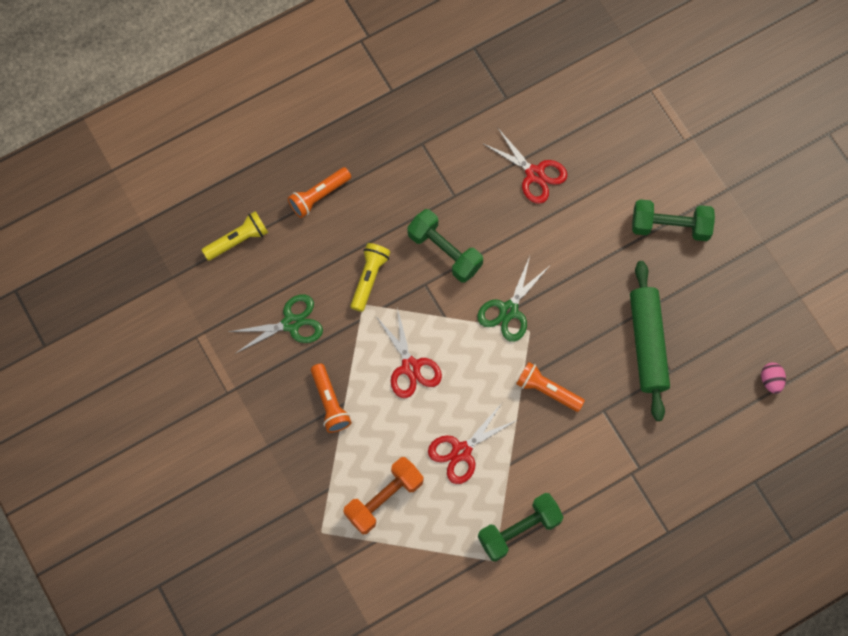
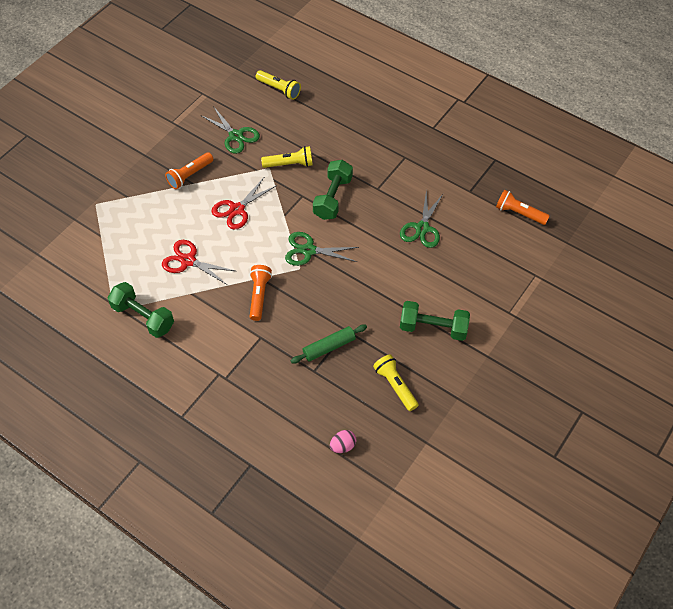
camera: 65 degrees right, 15 degrees down
(318, 196) = (333, 117): orange flashlight -> orange flashlight (519, 213)
(384, 498) = (133, 229): orange dumbbell -> none
(534, 174) = (422, 228): red scissors -> green scissors
(647, 343) = (329, 347): green rolling pin -> green rolling pin, size x0.61
(670, 226) = (433, 328): green dumbbell -> green dumbbell turned 60 degrees counterclockwise
(723, 297) = (395, 385): none -> yellow flashlight

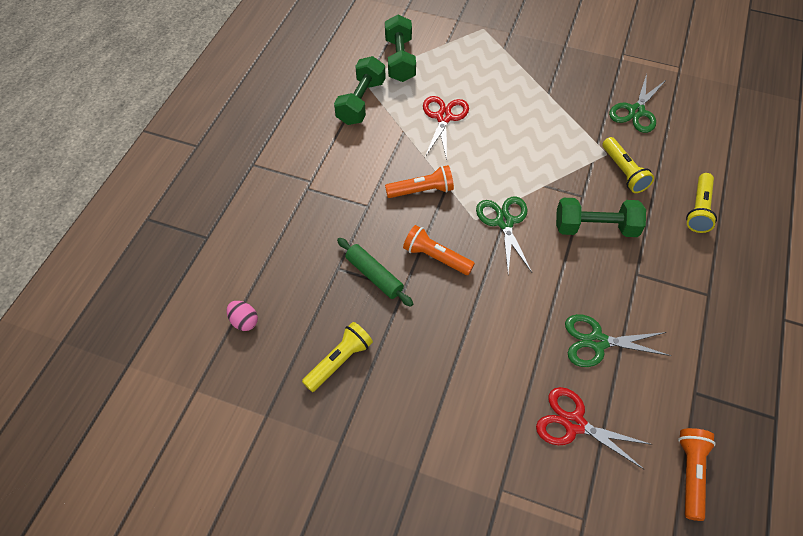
camera: 75 degrees right, 0 degrees up
(189, 175) = (557, 88): orange flashlight -> orange flashlight (436, 257)
(237, 209) = (531, 140): red scissors -> red scissors (574, 423)
(279, 89) = (733, 133): yellow flashlight -> yellow flashlight (698, 209)
(433, 328) = (439, 389): green dumbbell -> green dumbbell (400, 60)

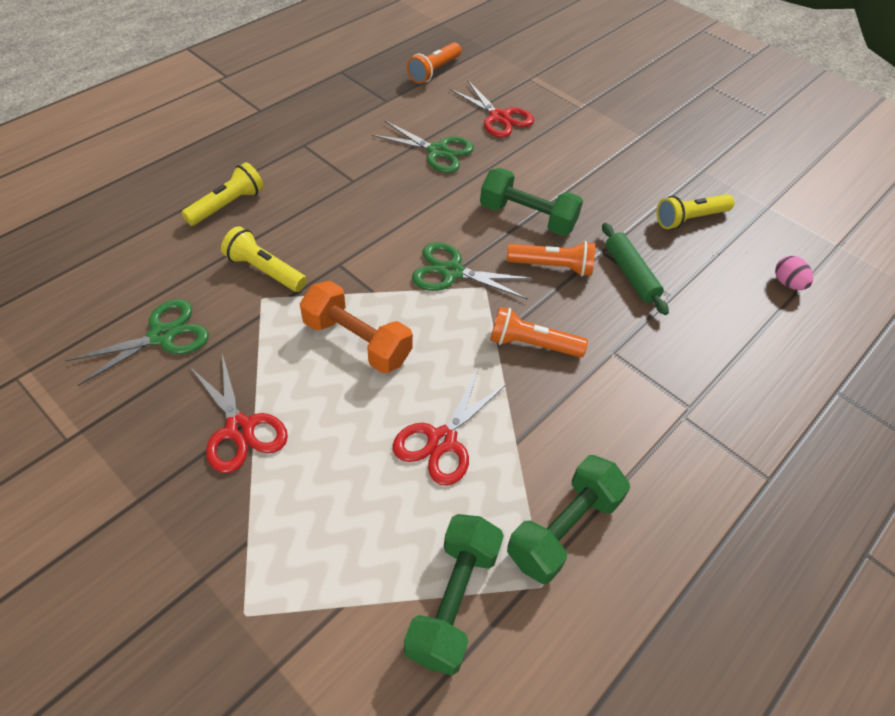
camera: 160 degrees left, 5 degrees down
(436, 257) = (552, 267): orange flashlight -> orange flashlight turned 45 degrees counterclockwise
(504, 222) = (452, 272): green scissors -> green scissors turned 90 degrees clockwise
(528, 150) = (357, 341): none -> orange dumbbell
(549, 85) = (239, 429): none -> red scissors
(595, 228) = (355, 230): green dumbbell -> green dumbbell (527, 217)
(623, 172) = (265, 270): yellow flashlight -> yellow flashlight turned 60 degrees counterclockwise

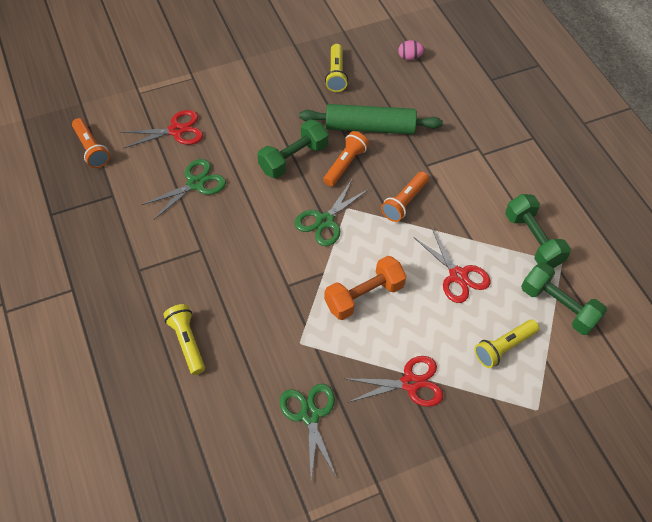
camera: 65 degrees left, 5 degrees up
(265, 270) = (272, 334): yellow flashlight -> yellow flashlight (503, 347)
(630, 274) = (369, 127): green rolling pin -> green rolling pin, size x1.63

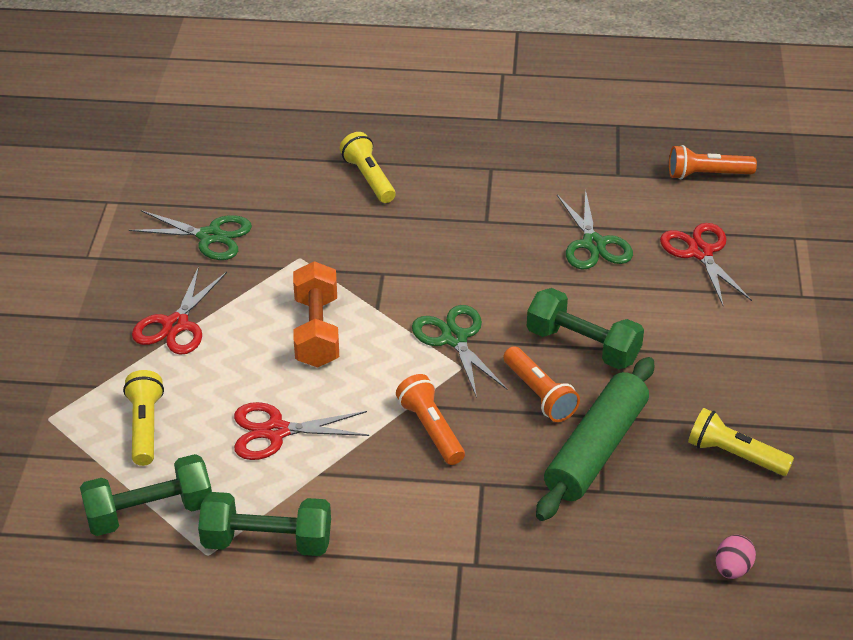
camera: 120 degrees right, 15 degrees down
(176, 130) = (700, 252): red scissors -> red scissors turned 150 degrees clockwise
(187, 342) = (369, 178): yellow flashlight -> yellow flashlight turned 120 degrees counterclockwise
(293, 158) = (583, 346): green dumbbell -> green dumbbell turned 45 degrees counterclockwise

